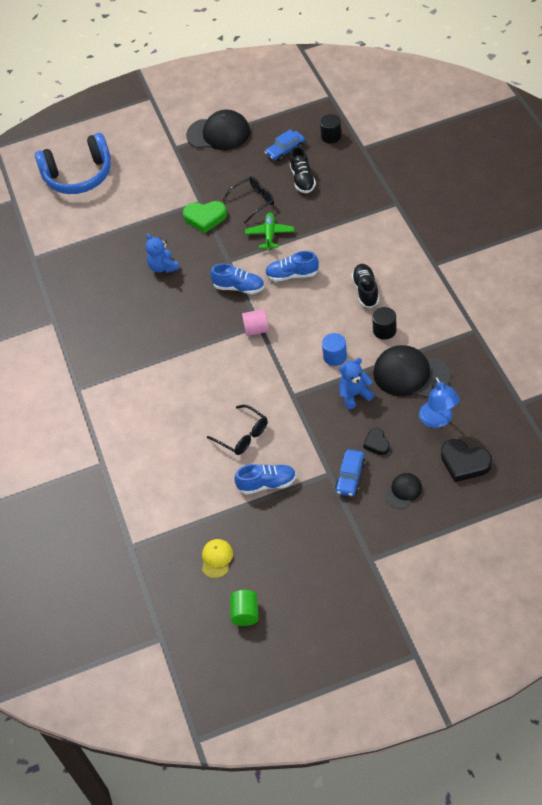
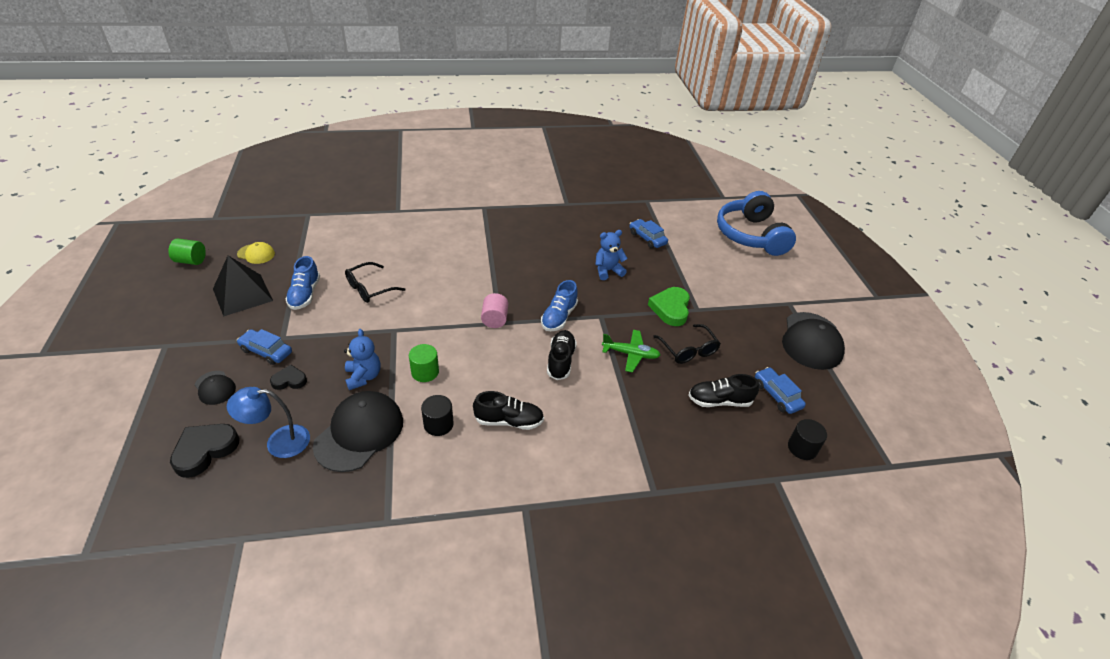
camera: 90 degrees right, 10 degrees down
(103, 247) = (647, 238): none -> blue car
(283, 536) = (242, 294): none -> black pyramid
(292, 275) = (560, 361): blue shoe -> black shoe
(335, 356) = (425, 372): blue cylinder -> green cylinder

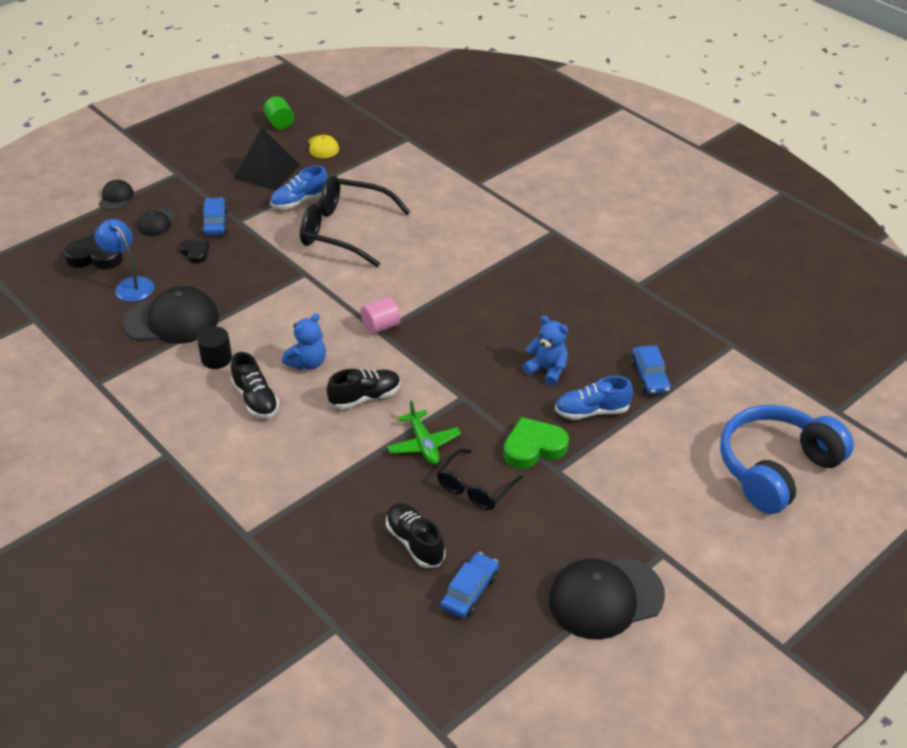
camera: 60 degrees right, 0 degrees up
(138, 400) = (116, 197): none -> black cap
(363, 377) = (233, 288): blue teddy bear -> blue teddy bear (308, 363)
(370, 288) = (345, 230): black glasses -> black glasses, size x1.76
(425, 372) = (270, 319): green cylinder -> none
(559, 317) = (429, 367): blue shoe -> blue shoe (592, 411)
(647, 238) = (649, 376): blue car -> blue car turned 150 degrees clockwise
(802, 448) = (401, 639): black cylinder -> none

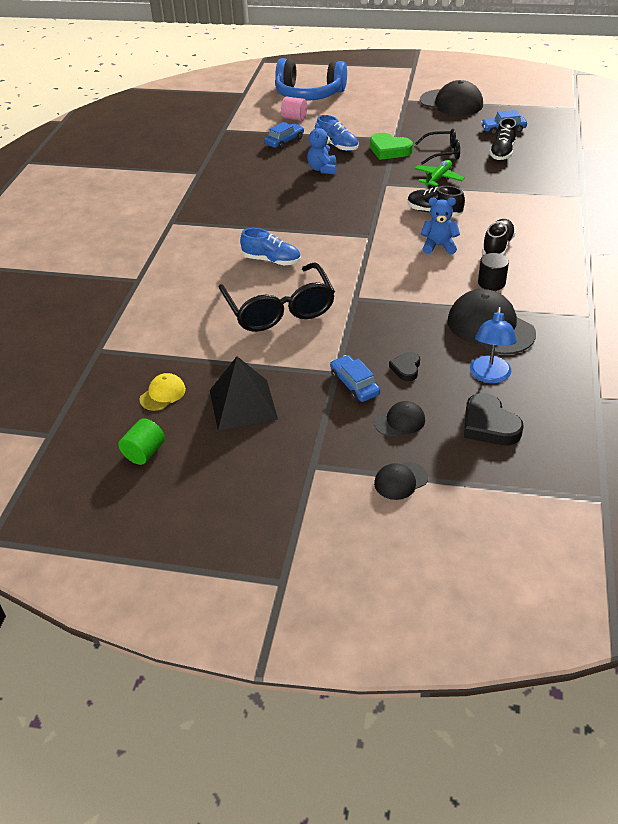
camera: 125 degrees left, 0 degrees up
(215, 223) = (354, 384): blue car -> blue car turned 105 degrees clockwise
(300, 201) = (267, 355): blue shoe -> blue shoe (272, 260)
(381, 326) = (365, 238): pink cylinder -> pink cylinder (294, 118)

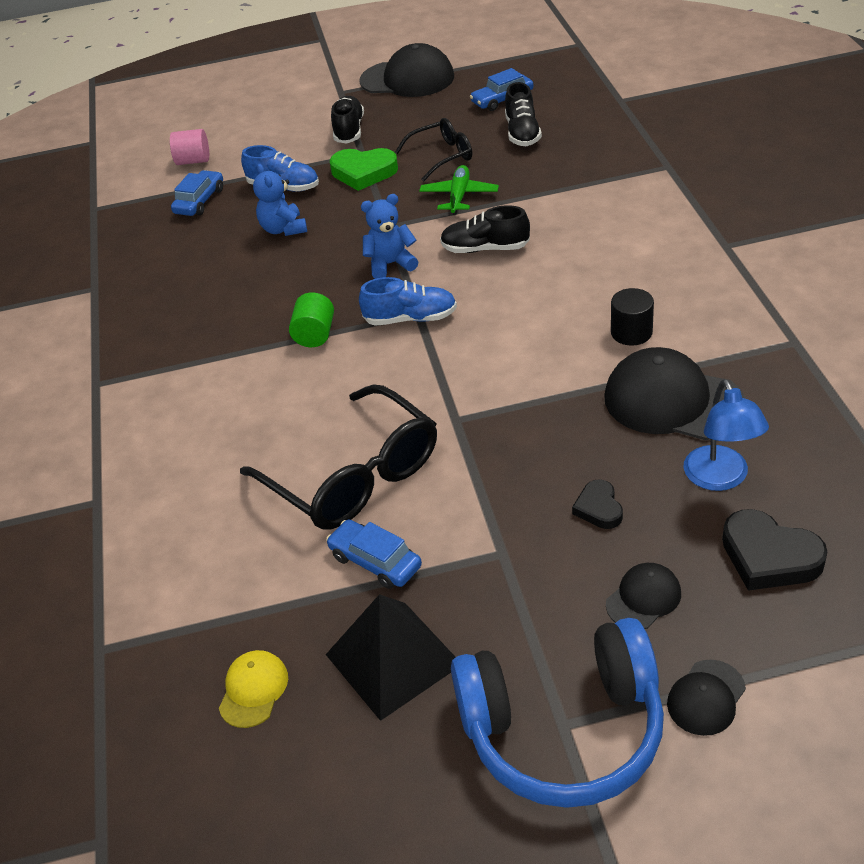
camera: 20 degrees left, 0 degrees up
(144, 453) = (284, 809): green cylinder -> green cylinder (315, 335)
(272, 260) = (294, 399): blue shoe -> blue shoe (411, 318)
(309, 94) = (194, 118): blue headphones -> blue headphones (563, 729)
(354, 384) = (541, 562): blue car -> blue car (375, 561)
(438, 246) = (524, 299): blue teddy bear -> blue teddy bear (390, 264)
(497, 247) = (605, 275): black shoe -> black shoe (349, 130)

